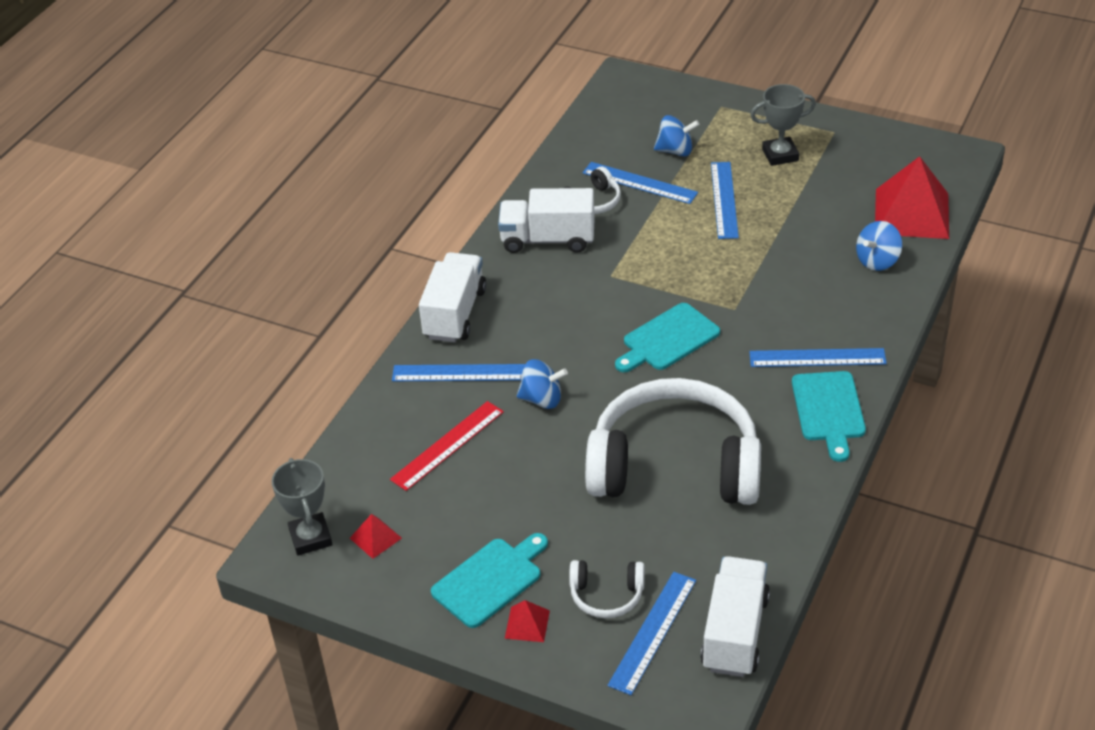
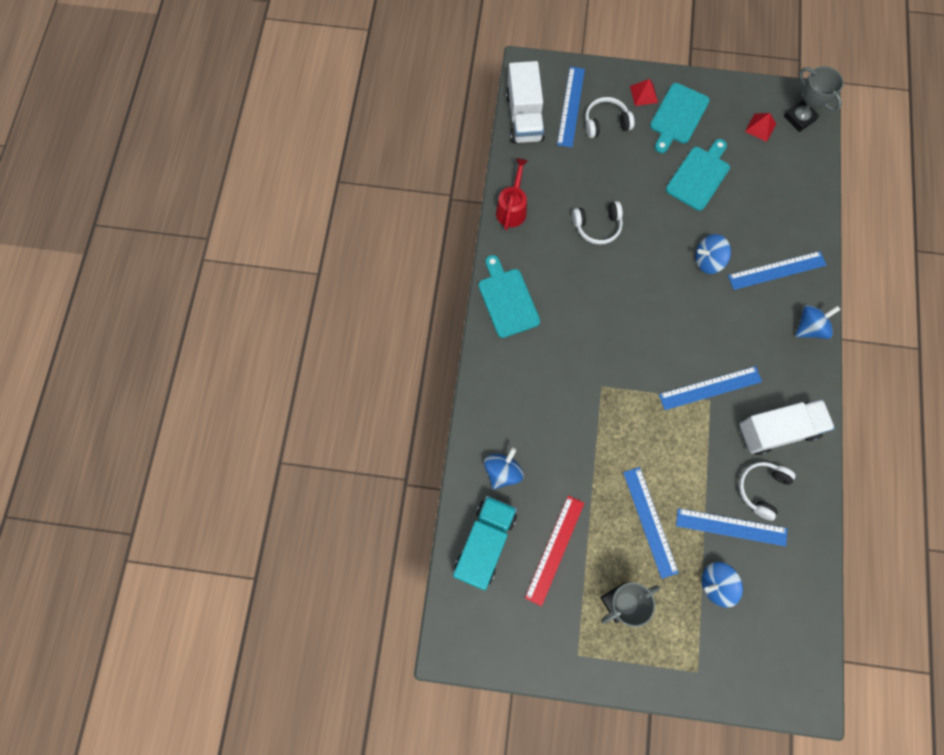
camera: 160 degrees right, 30 degrees up
(448, 445) = (752, 206): red ruler -> red ruler (554, 549)
(455, 314) = (809, 327): white truck -> blue spinning top
(667, 339) = (641, 341): turquoise cutting board -> turquoise cutting board (699, 176)
(675, 465) = (597, 226): white headphones -> white headphones, size x0.41
(791, 512) = (512, 208): none -> red watering can
(817, 358) = (526, 349): blue ruler -> blue ruler (710, 388)
(911, 213) = (485, 544): red pyramid -> turquoise truck

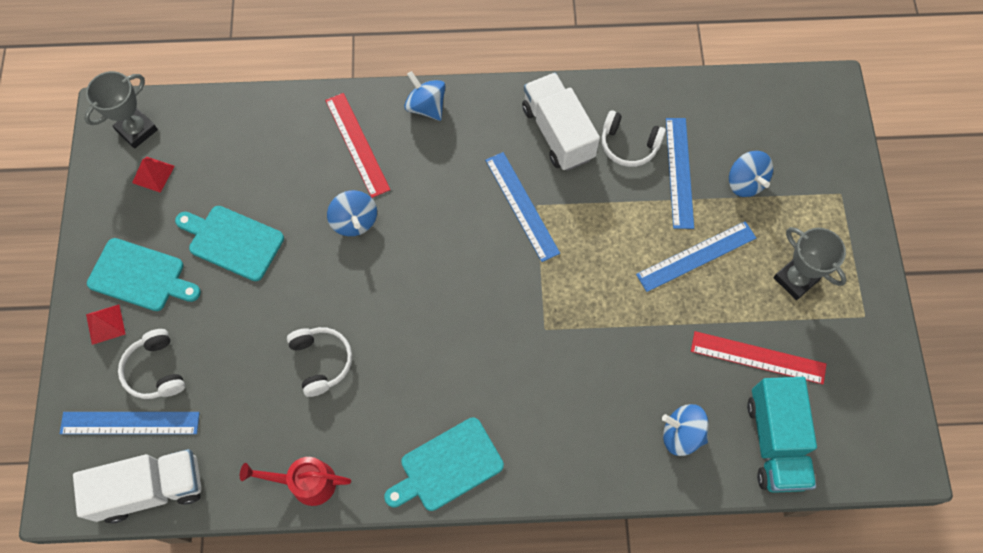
camera: 100 degrees left, 5 degrees down
(485, 544) = (775, 441): turquoise truck -> turquoise truck turned 105 degrees counterclockwise
(776, 270) = (357, 144): blue ruler -> red ruler

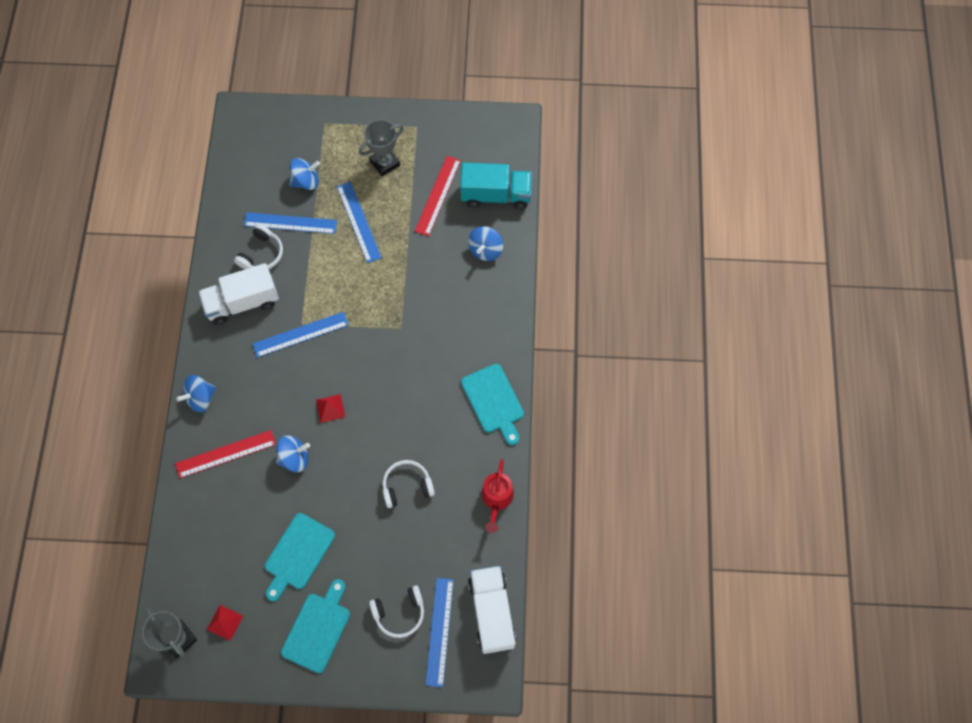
camera: 85 degrees left, 0 degrees up
(105, 324) = (356, 656): red pyramid -> red pyramid (330, 408)

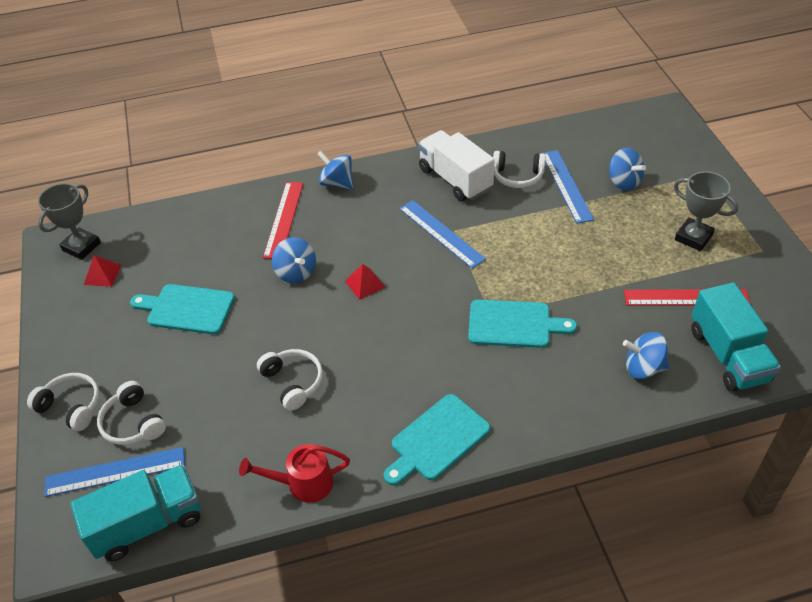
camera: 75 degrees right, 20 degrees down
(226, 454) = (283, 219): red ruler -> red ruler turned 45 degrees clockwise
(318, 629) = (104, 352): turquoise cutting board -> turquoise cutting board (514, 324)
(358, 222) = (603, 238): blue ruler -> none
(364, 660) = (71, 406): none -> white headphones
(492, 612) = (147, 524): white truck -> turquoise truck

